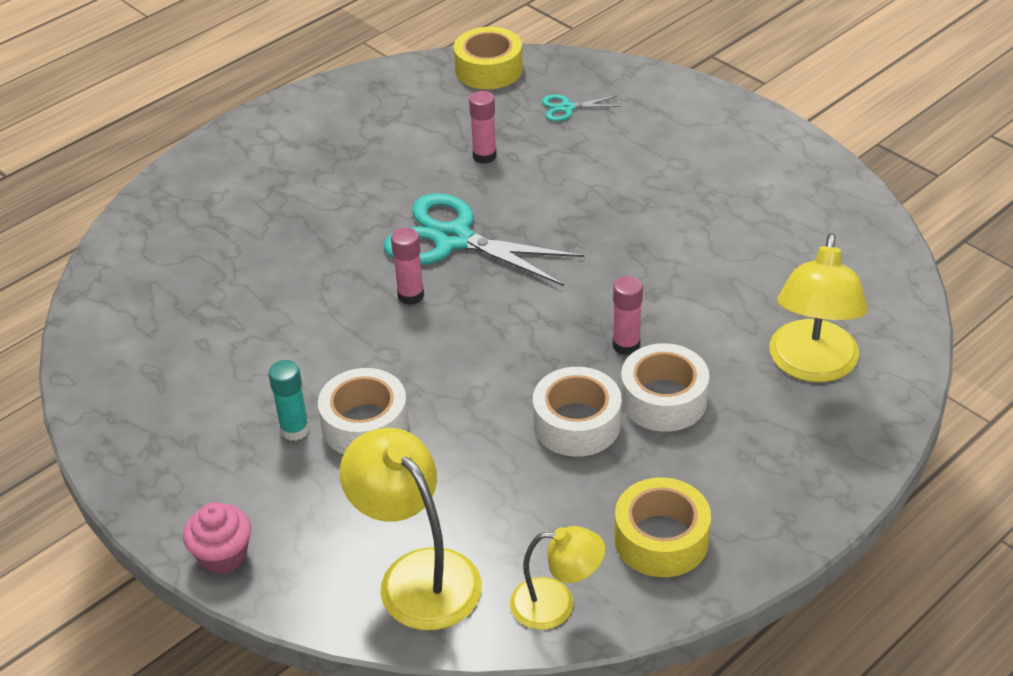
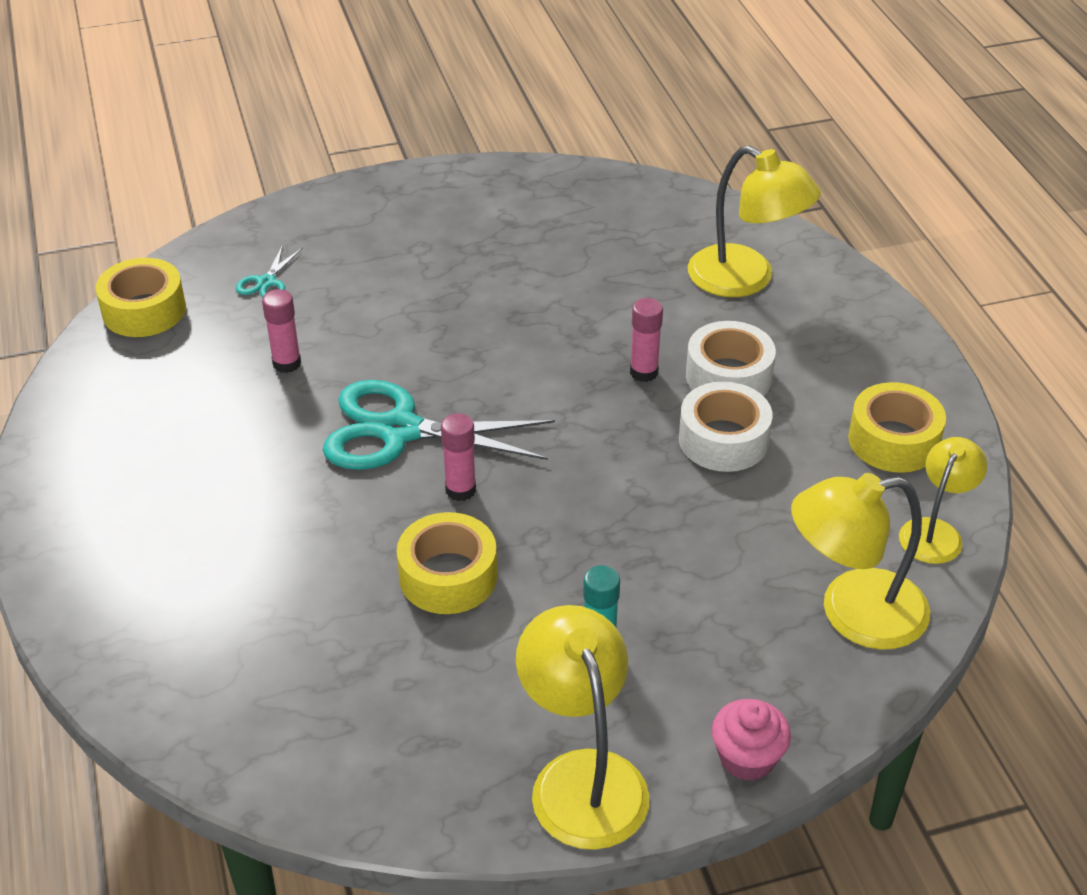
camera: 65 degrees left, 0 degrees up
(160, 467) = (582, 777): none -> yellow lamp
(317, 324) = (448, 576): none -> yellow tape
(365, 424) = (628, 586): white tape -> none
(453, 239) = (399, 430): turquoise scissors -> turquoise scissors turned 45 degrees clockwise

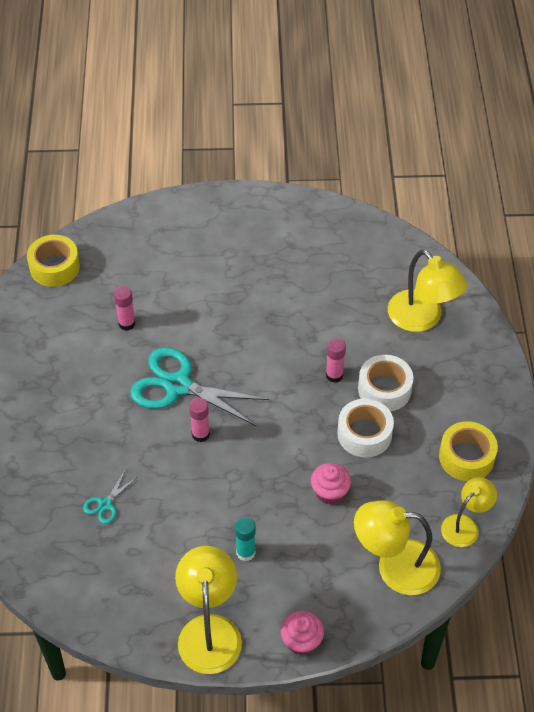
camera: 15 degrees right, 10 degrees up
(266, 282) = (130, 260): turquoise scissors -> turquoise scissors (105, 504)
(448, 576) = (176, 490): yellow tape -> none
(702, 529) = (330, 492): none -> pink cupcake

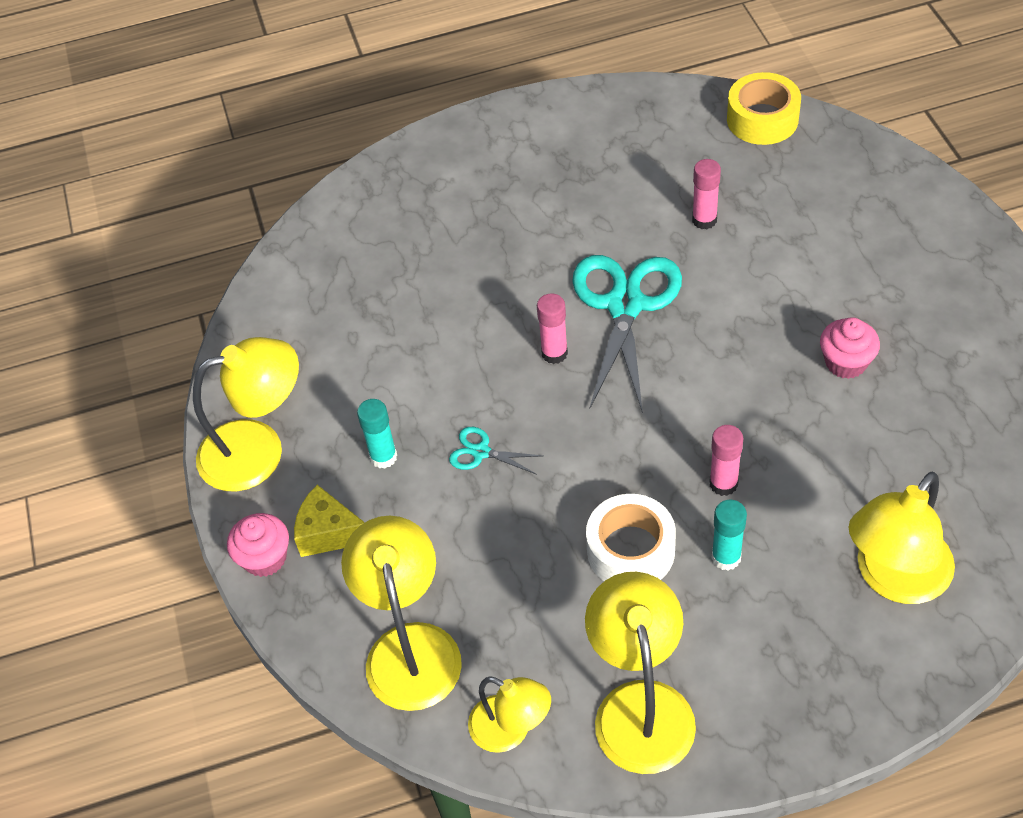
camera: 80 degrees right, 0 degrees up
(105, 504) = (412, 288): turquoise scissors -> turquoise scissors (481, 452)
(295, 597) = (329, 533): none -> yellow cheese
(330, 492) = (511, 531): pink cupcake -> pink cupcake (846, 362)
(384, 389) = (726, 557): white tape -> turquoise glue stick
(466, 457) = (640, 705): yellow tape -> yellow lamp

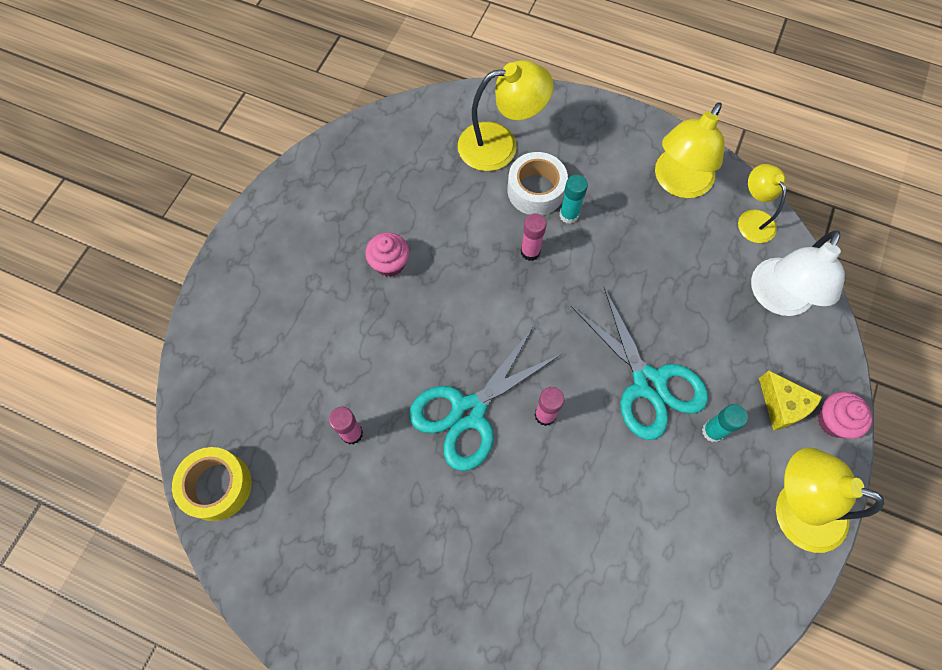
camera: 145 degrees left, 15 degrees up
(410, 647) = (777, 299): yellow lamp -> white lamp
(481, 452) = (648, 383): turquoise scissors -> turquoise scissors, size x2.27
(631, 550) = (614, 256): white tape -> white tape (536, 190)

